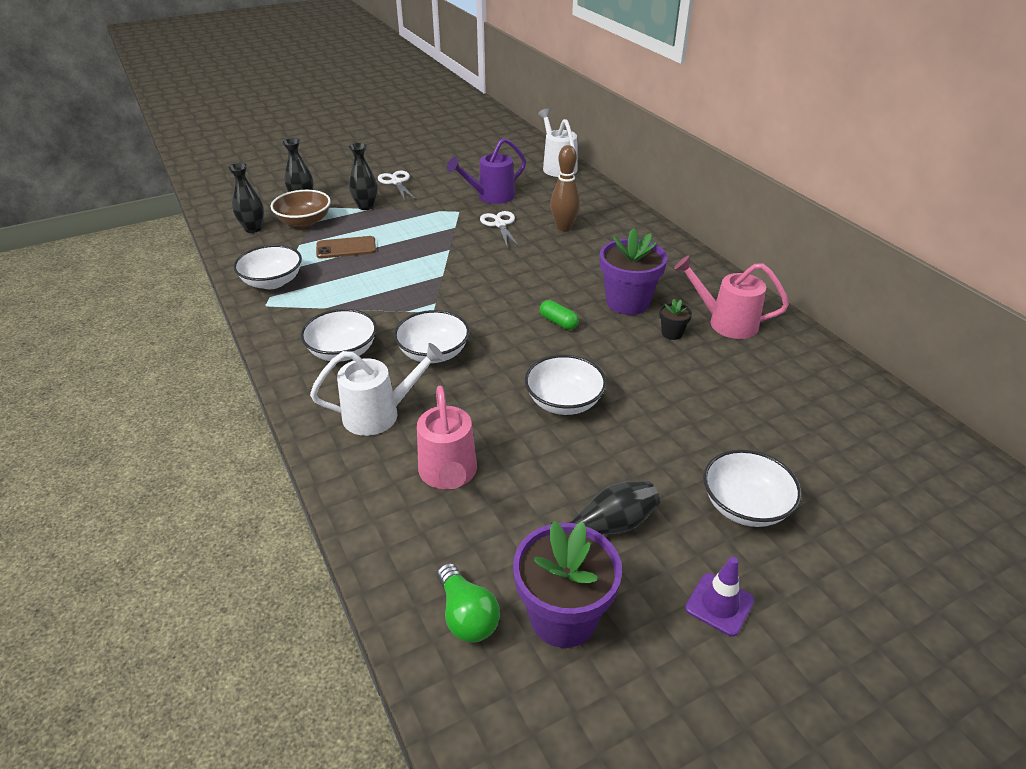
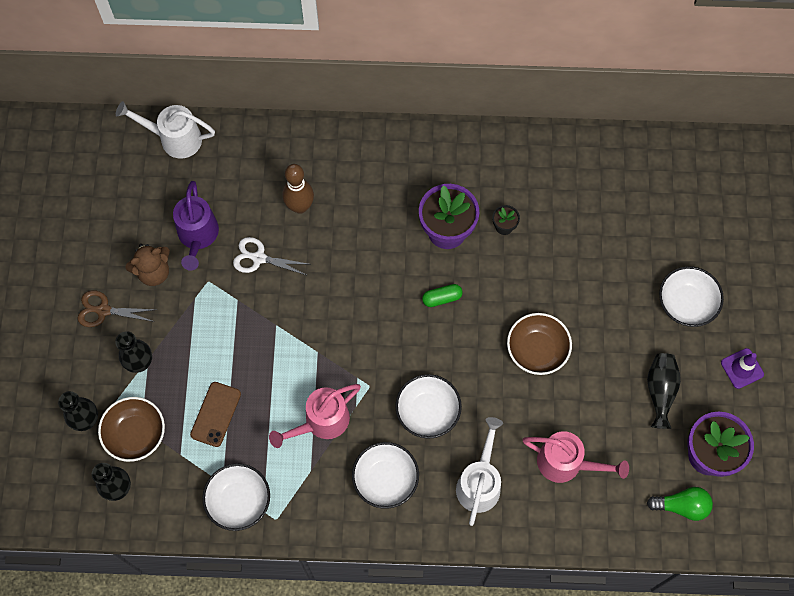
camera: 60 degrees left, 30 degrees up
(396, 182) = (103, 310): white scissors -> brown scissors
(445, 190) = (153, 272): none -> brown teddy bear
(564, 402) = (537, 350): white bowl -> brown bowl
(725, 322) = (513, 180): pink watering can -> pink watering can (321, 422)

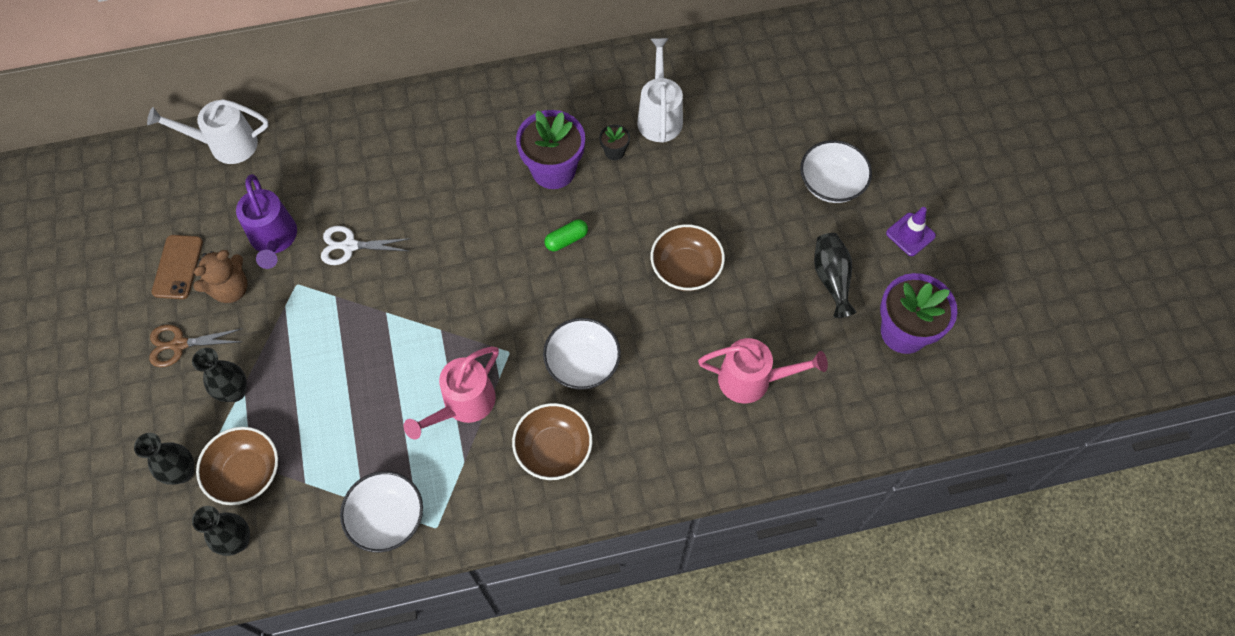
camera: 15 degrees left, 5 degrees down
(216, 414) = (337, 427): brown phone -> brown phone (178, 267)
(300, 206) = (384, 182): brown bowling pin -> none
(385, 479) = (553, 449): white bowl -> brown bowl
(480, 482) = (662, 425): white watering can -> white watering can (659, 115)
(681, 506) = (892, 393): green light bulb -> none

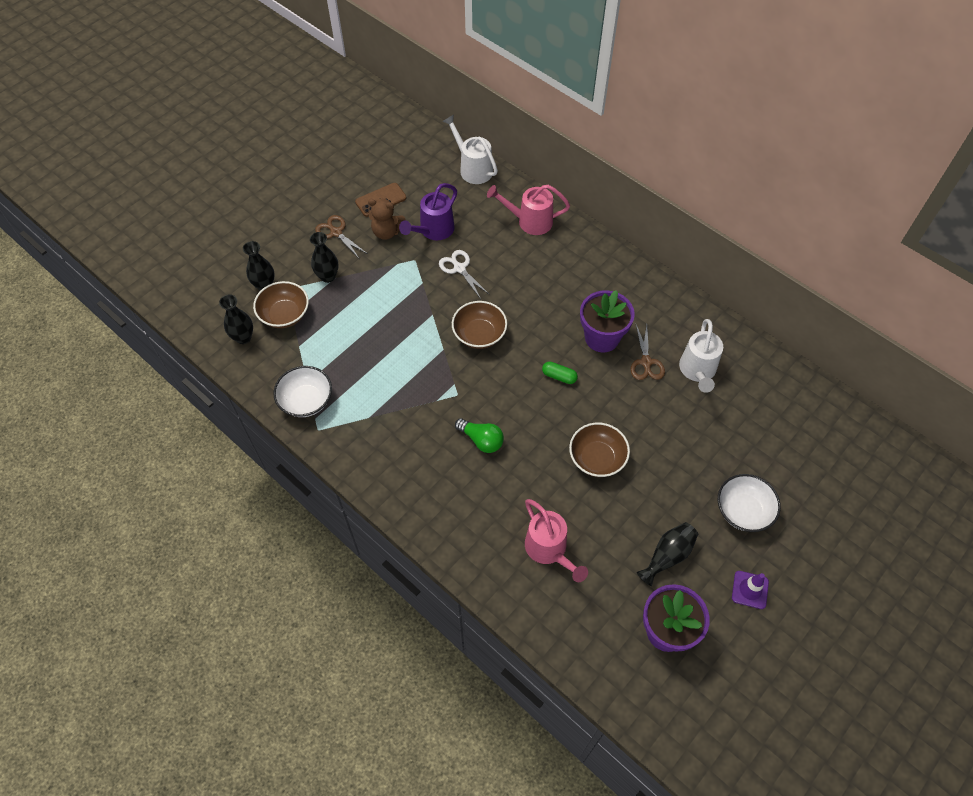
camera: 55 degrees right, 5 degrees down
(463, 405) = (404, 393): pink watering can -> pink watering can (529, 221)
(553, 449) = (412, 461): brown bowl -> brown bowl (479, 334)
(582, 363) = (481, 440): white bowl -> green light bulb
(614, 151) = (646, 363): black flower pot -> brown scissors
(659, 115) = (697, 371): white watering can -> white watering can turned 135 degrees clockwise

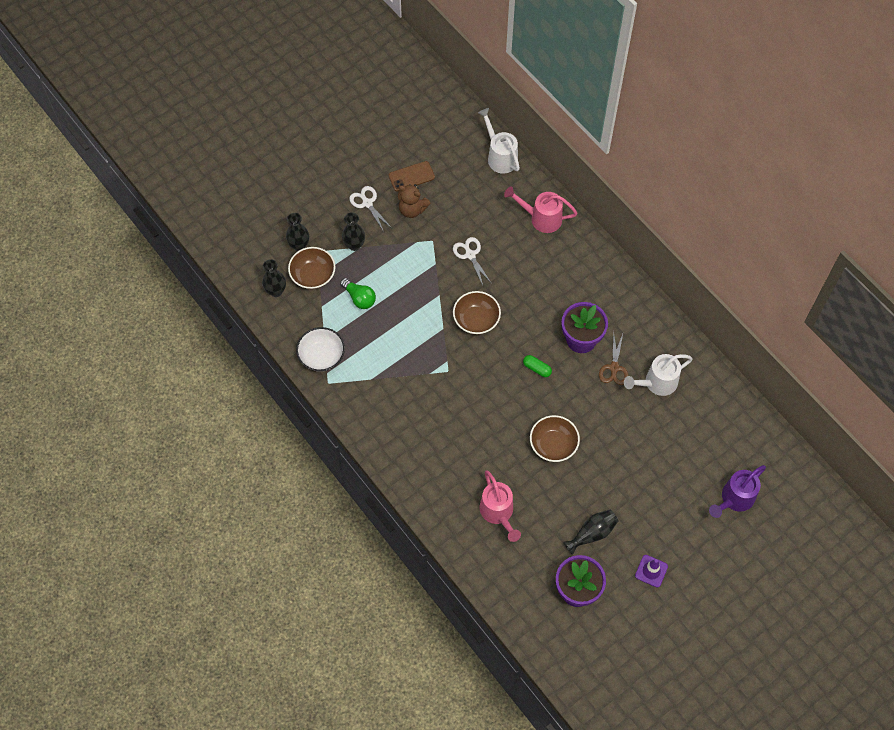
camera: 10 degrees right, 5 degrees up
(336, 232) = (367, 203): brown scissors -> white scissors
(433, 231) = (453, 214): purple watering can -> purple watering can (734, 499)
(481, 440) = (461, 413): green light bulb -> green light bulb (359, 298)
(697, 371) = (656, 383): white watering can -> white watering can turned 45 degrees clockwise
(743, 511) = (663, 508): white bowl -> none

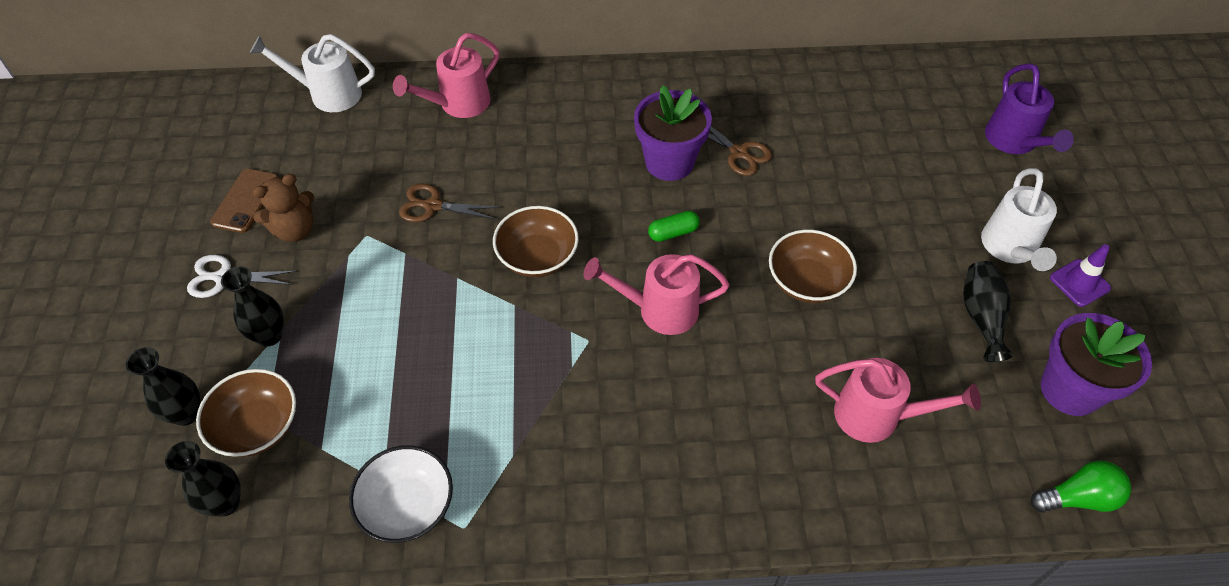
camera: 55 degrees left, 10 degrees down
(359, 298) = (361, 384): green light bulb -> green light bulb (1077, 498)
(470, 254) = (432, 206): white scissors -> brown scissors
(486, 389) = (658, 310): none -> pink watering can
(656, 383) = (794, 125): white watering can -> white watering can (1010, 249)

